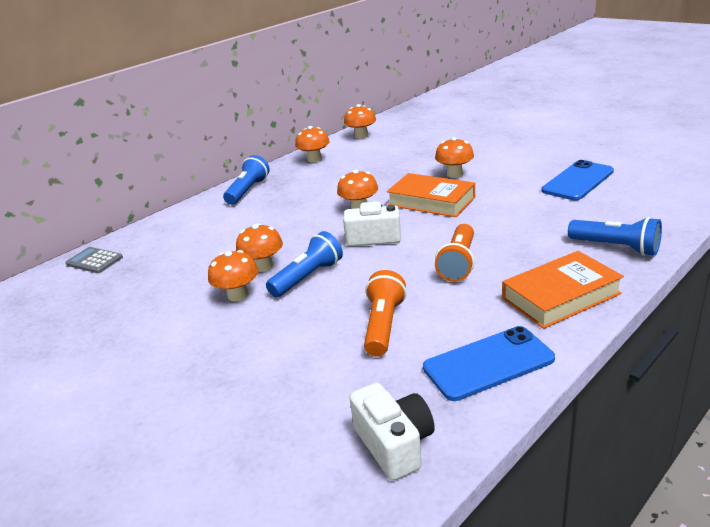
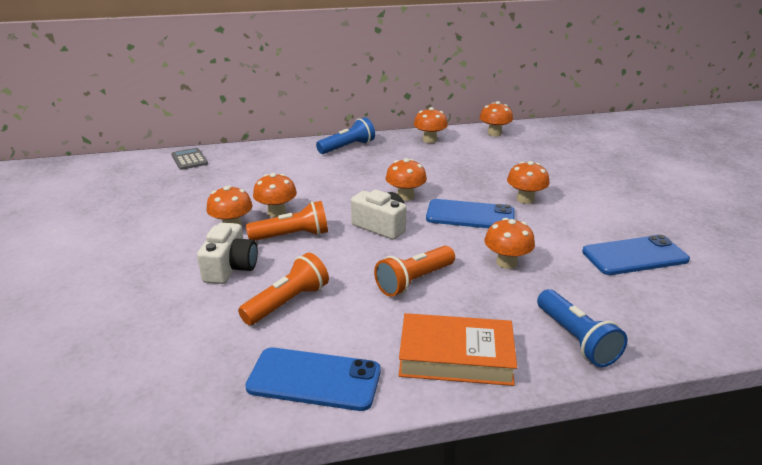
camera: 30 degrees right, 0 degrees up
(308, 277) = (292, 236): blue flashlight -> orange flashlight
(394, 444) = (166, 399): white camera -> white camera (230, 268)
(431, 201) = (470, 215): orange book -> blue phone
(504, 221) = (506, 263): none -> orange mushroom

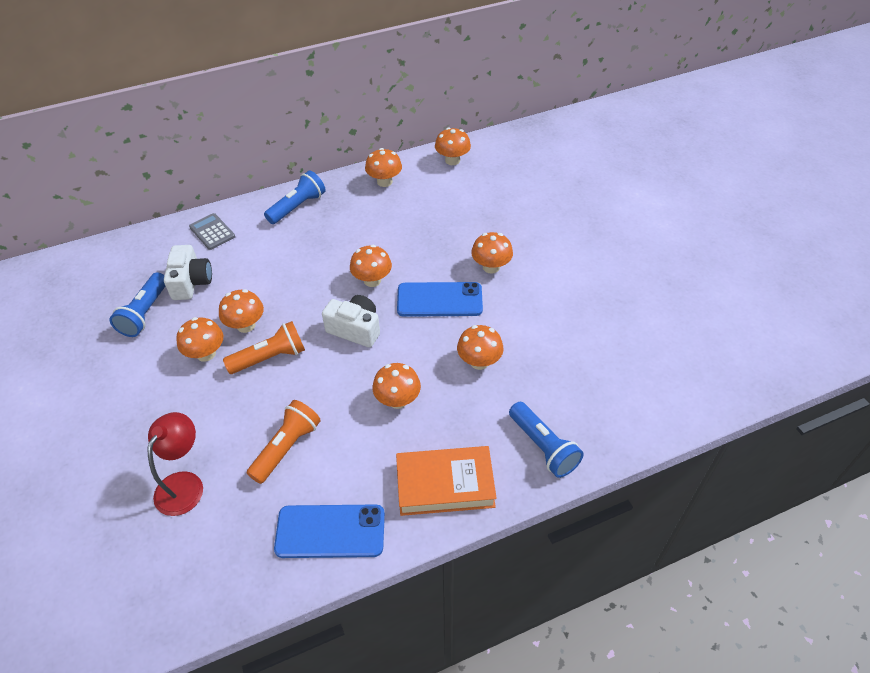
camera: 10 degrees left, 20 degrees up
(172, 317) = (184, 484): none -> red lamp
(188, 195) = (145, 313): none -> blue flashlight
(189, 159) = (127, 253): grey calculator -> grey calculator (212, 232)
(230, 268) = (221, 412): white camera -> white camera (191, 282)
(414, 281) = (397, 400): orange flashlight -> orange mushroom
(634, 256) = (593, 333): blue phone -> none

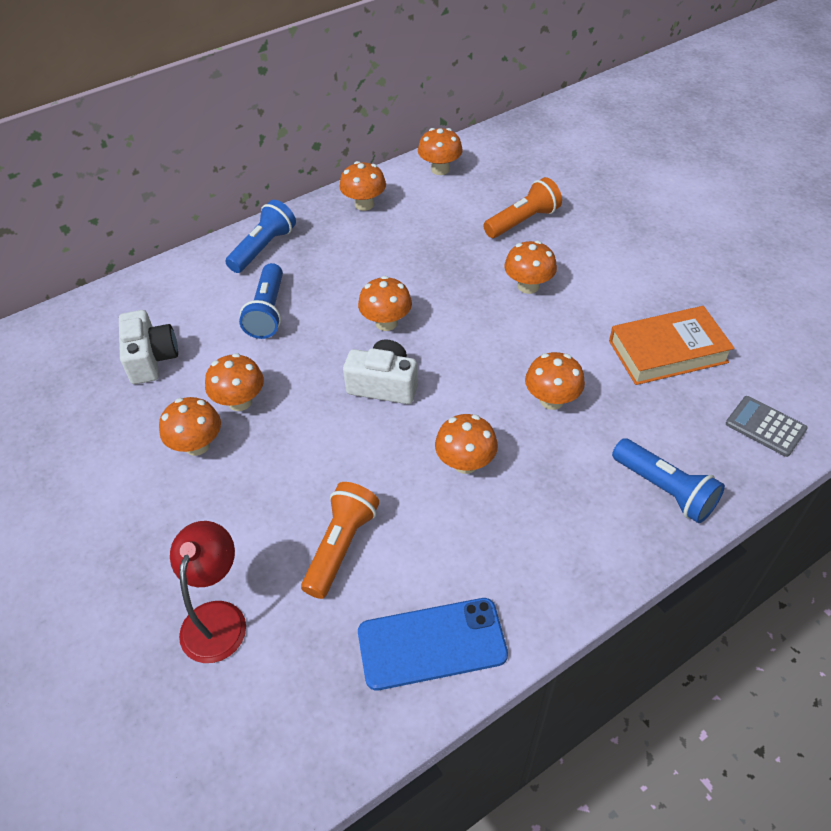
camera: 10 degrees left, 0 degrees up
(145, 313) = (99, 407): blue flashlight -> blue flashlight (267, 312)
(212, 232) = (161, 293): grey calculator -> grey calculator (765, 426)
(270, 358) = (284, 437): orange flashlight -> orange flashlight (523, 221)
(439, 300) = (478, 334): blue phone -> none
(445, 485) = (559, 557): orange book -> orange book (667, 352)

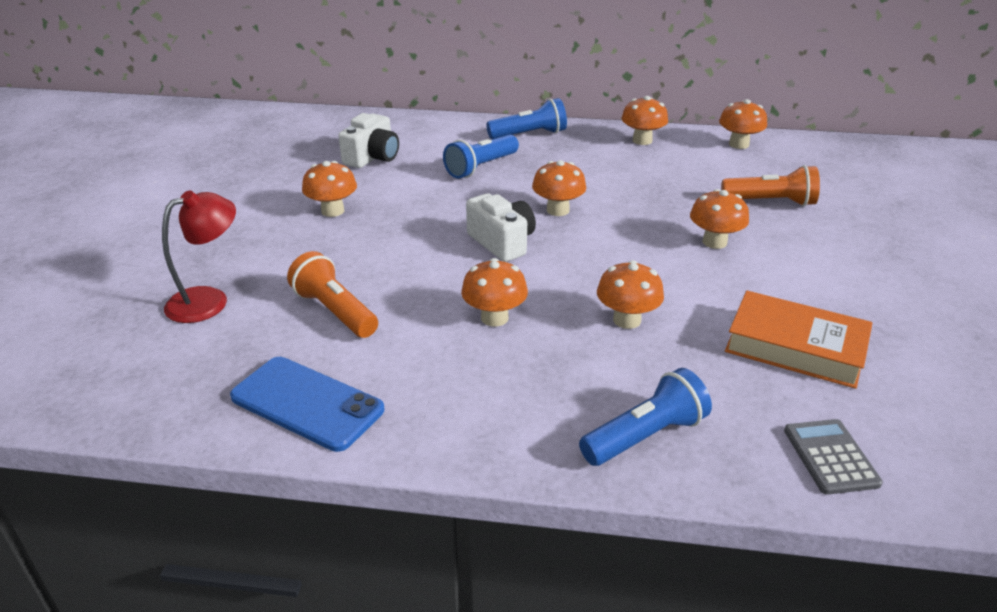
camera: 40 degrees right, 15 degrees down
(240, 401) = (391, 203): orange mushroom -> none
(341, 546) = (335, 311): orange flashlight -> orange flashlight turned 105 degrees counterclockwise
(664, 490) = (645, 436): blue flashlight -> blue flashlight turned 120 degrees counterclockwise

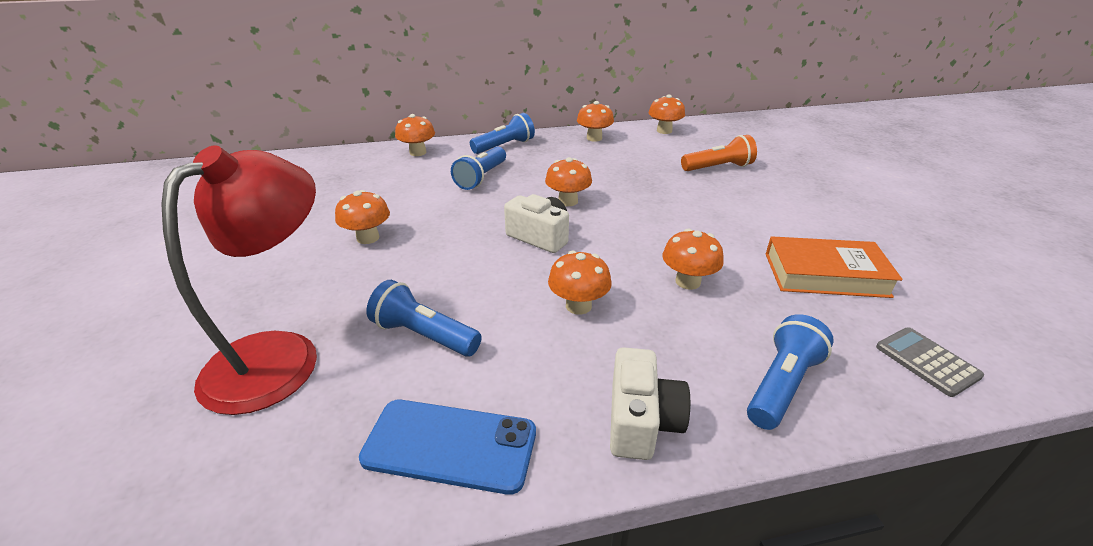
camera: 20 degrees left, 0 degrees up
(209, 300) = (280, 355): red lamp -> red lamp, size x1.66
(335, 311) = (424, 335): orange flashlight -> blue flashlight
(372, 157) = (380, 184): white camera -> white camera (641, 421)
(714, 242) = (703, 204): orange mushroom -> orange mushroom (418, 152)

